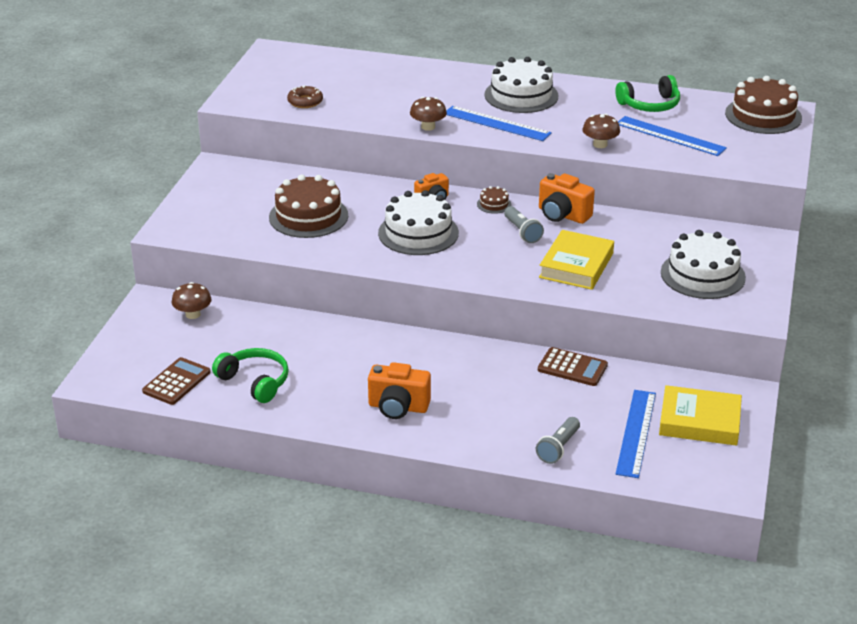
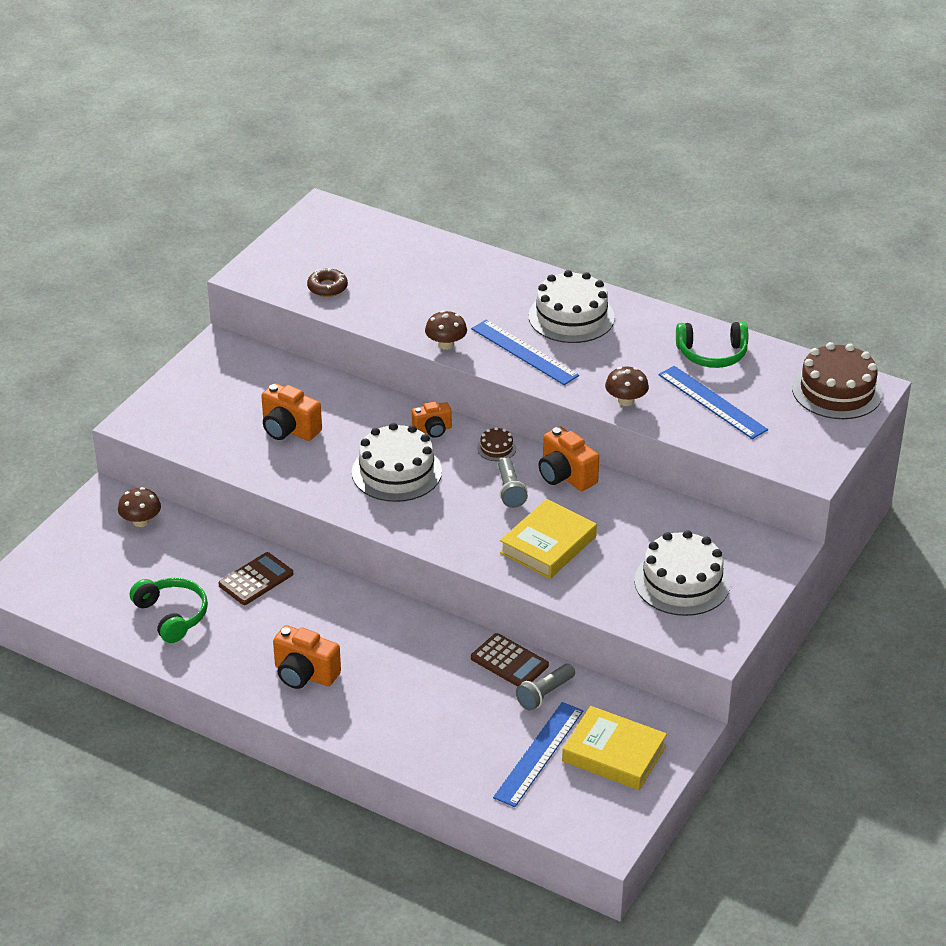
camera: 15 degrees right, 5 degrees up
(176, 382) = (93, 600): brown calculator -> brown calculator (256, 579)
(308, 216) = (289, 429): brown cake -> orange camera
(558, 448) = (448, 755): grey flashlight -> grey flashlight (544, 694)

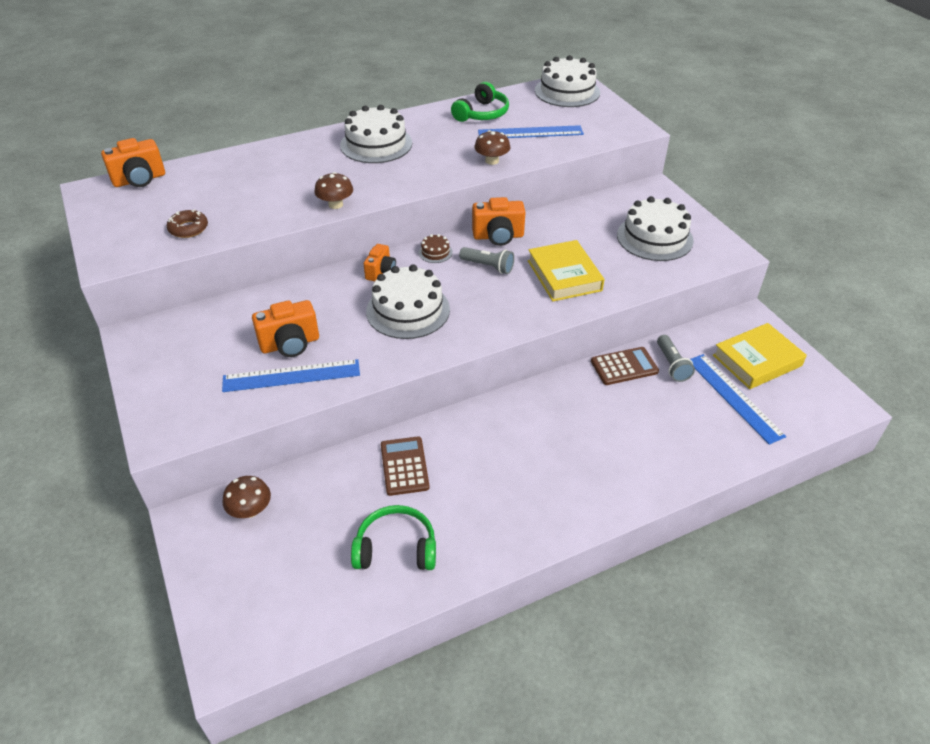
camera: 55 degrees left, 5 degrees up
(304, 674) = (548, 490): orange camera -> orange camera (139, 180)
(524, 352) = (389, 177): blue ruler -> blue ruler (291, 376)
(837, 391) = (567, 91): brown cake -> white cake

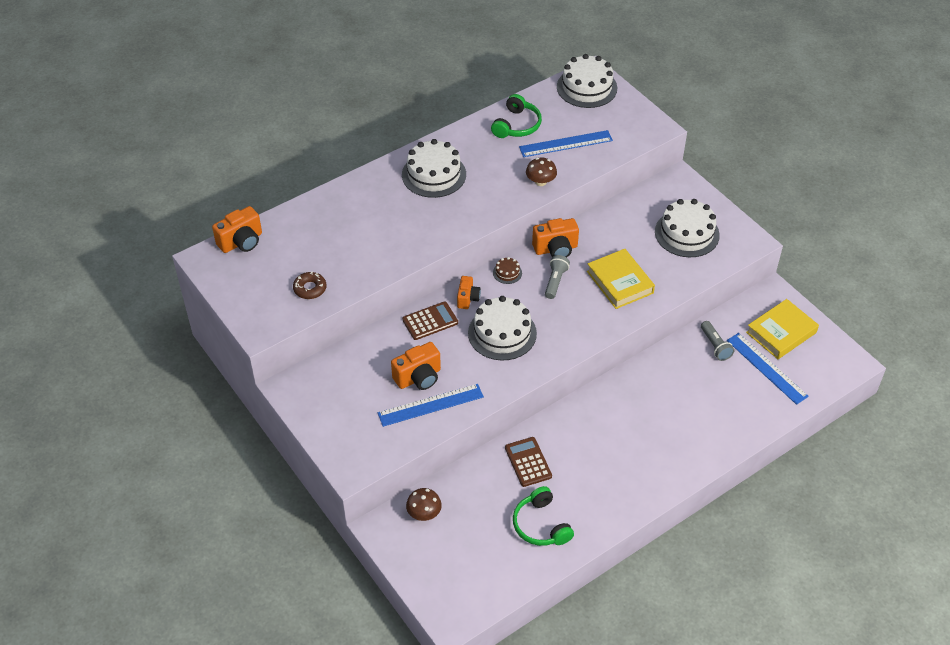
camera: 10 degrees left, 5 degrees up
(335, 204) = (423, 247): brown mushroom -> none
(396, 548) = (541, 525): green headphones -> green headphones turned 105 degrees counterclockwise
(488, 266) = (555, 281): grey flashlight -> grey flashlight turned 90 degrees counterclockwise
(624, 366) = (678, 352): brown calculator -> brown calculator (430, 321)

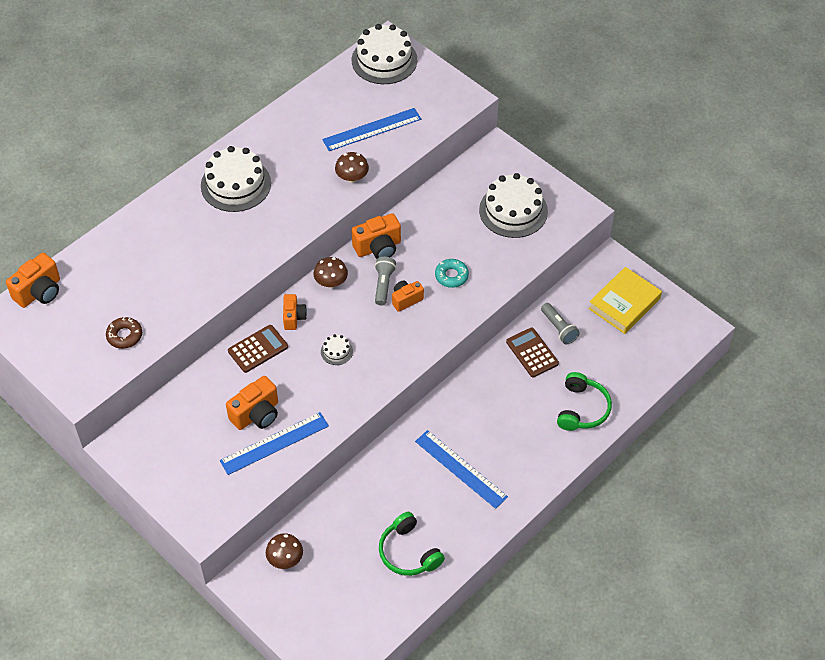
camera: 10 degrees left, 5 degrees up
(502, 333) = (336, 351): white cake -> white cake, size x0.44
(507, 273) = (331, 282): brown cake -> brown mushroom
(516, 125) = (316, 114): green headphones -> green headphones (582, 409)
(528, 462) = (384, 486): brown calculator -> brown calculator (532, 353)
(574, 297) = (406, 300): none -> orange camera
(620, 282) = (451, 276): yellow book -> turquoise donut
(766, 368) = (614, 345): blue ruler -> blue ruler (460, 469)

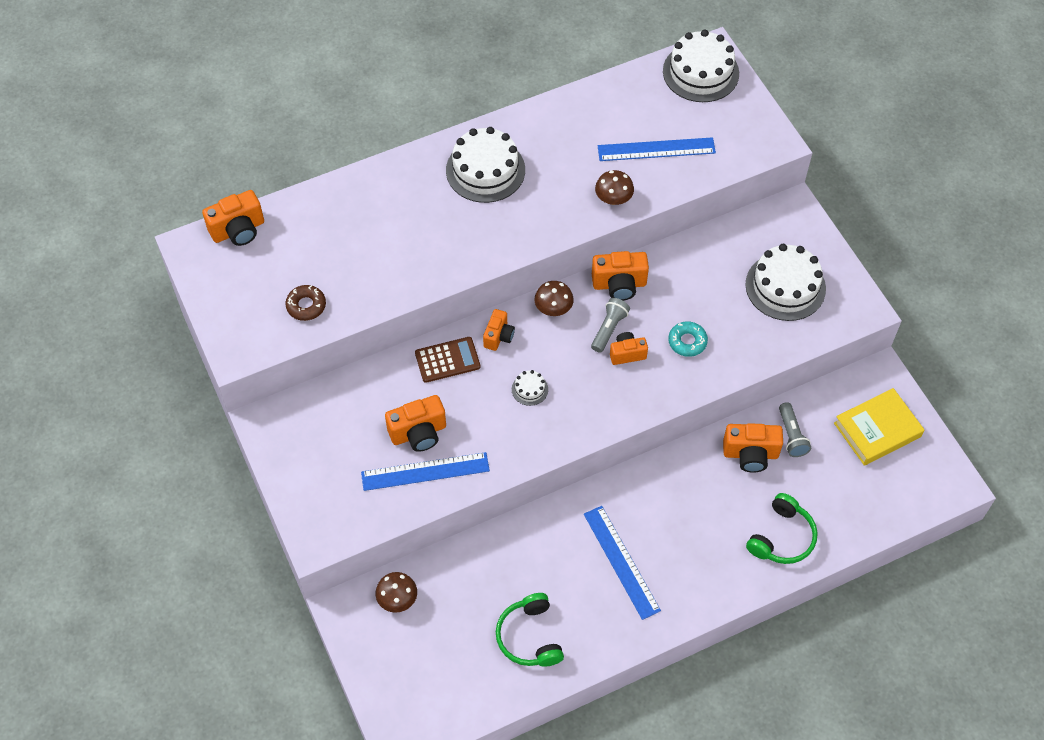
camera: 20 degrees right, 5 degrees up
(532, 353) = (750, 454): brown calculator -> orange camera

